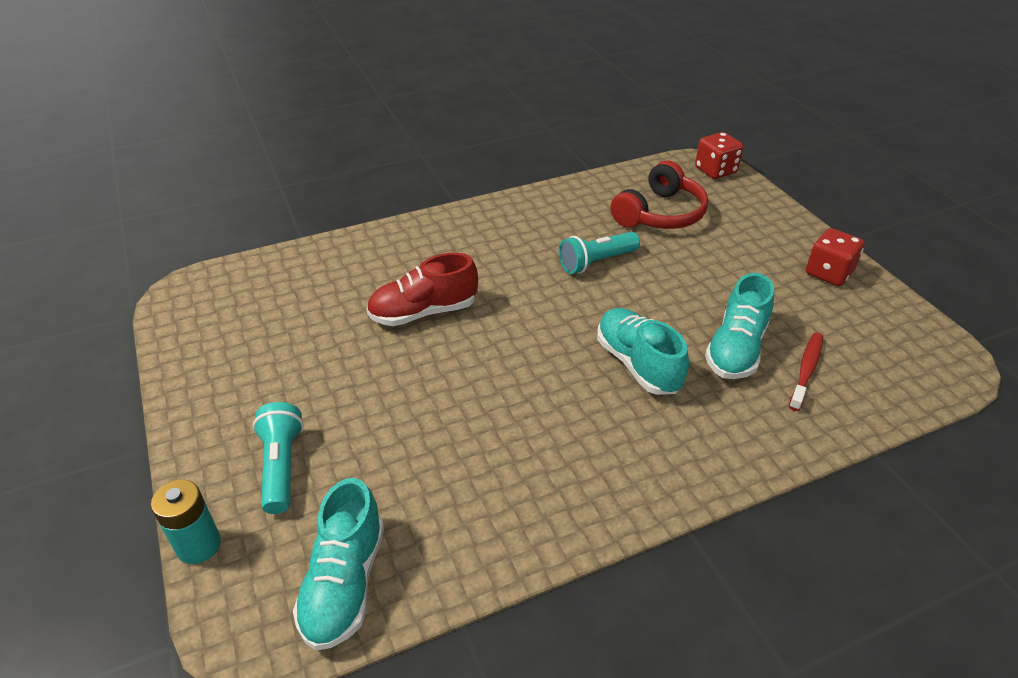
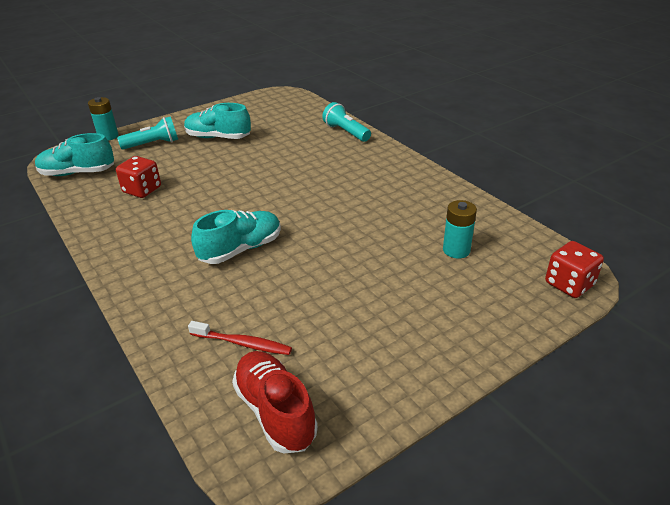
camera: 80 degrees right, 5 degrees down
(423, 312) = (281, 161): red shoe -> red shoe (275, 412)
(596, 262) = (363, 221): turquoise flashlight -> turquoise flashlight (346, 132)
(660, 214) = (456, 250): red headphones -> turquoise battery
(736, 349) = (265, 300): turquoise shoe -> turquoise shoe (218, 137)
(828, 273) = (403, 369): red dice -> red dice (142, 190)

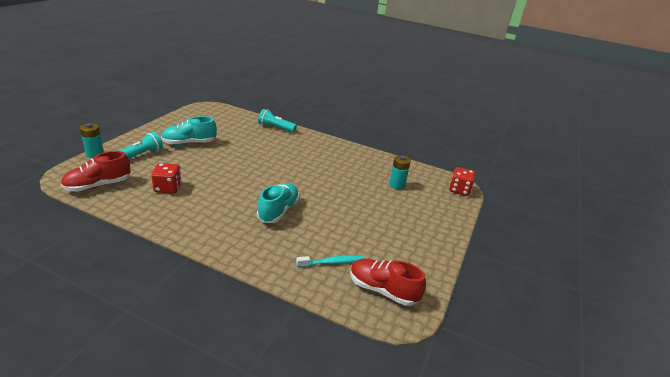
camera: 35 degrees left, 5 degrees down
(78, 173) = (98, 185): turquoise shoe -> red shoe
(242, 343) = (331, 262): red toothbrush -> turquoise toothbrush

